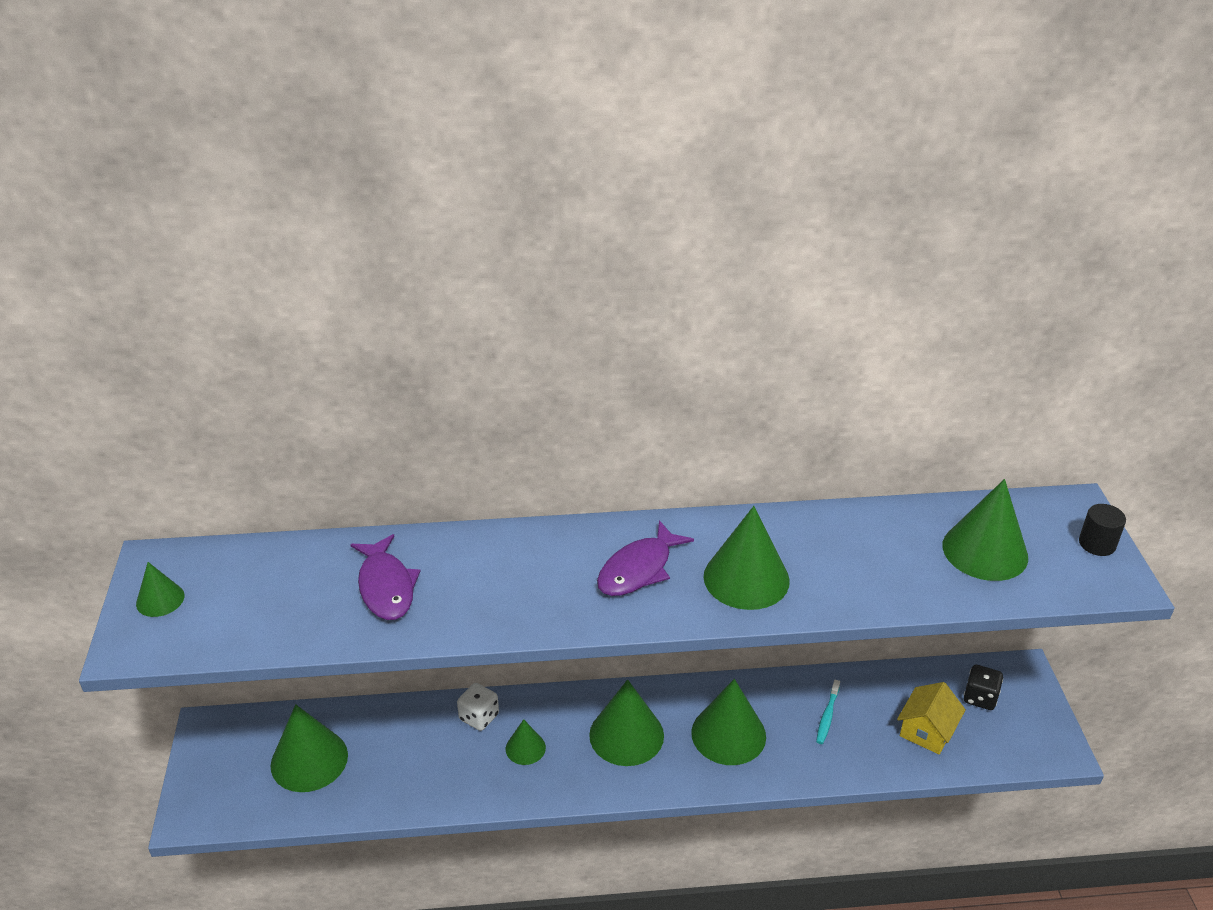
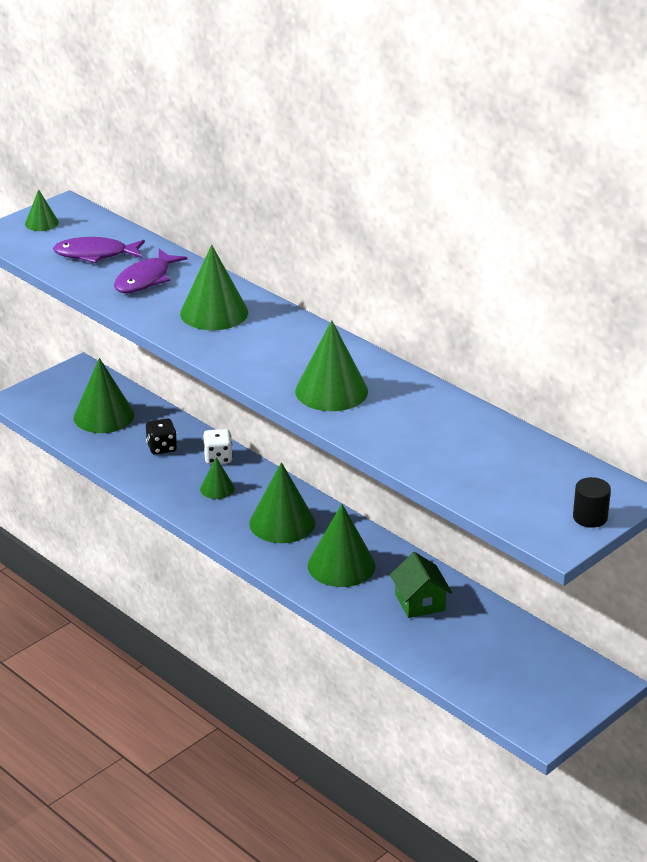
camera: 50 degrees right, 5 degrees down
(638, 569) = (282, 351): purple fish -> purple fish (95, 254)
(827, 716) = (420, 602): turquoise toothbrush -> green house
(927, 731) = (470, 655): yellow house -> none
(980, 697) = (543, 669): black dice -> black dice (161, 448)
(985, 551) = (504, 472): green cone -> green cone (214, 312)

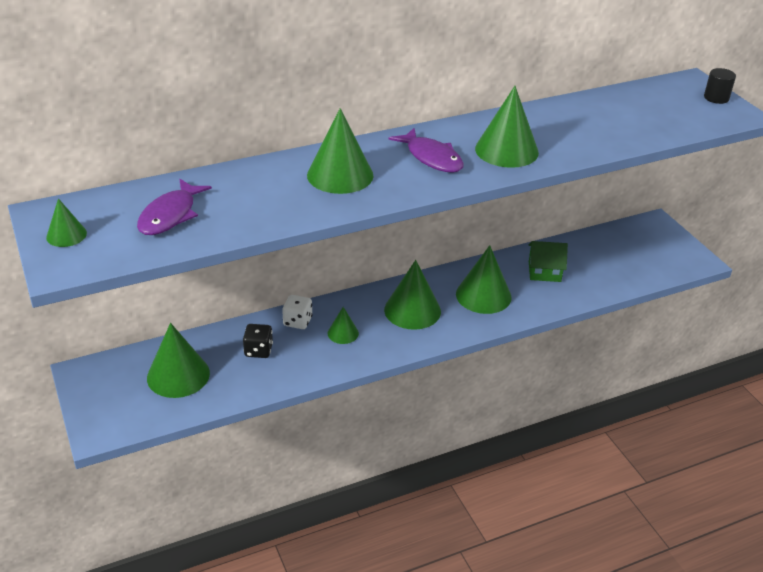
camera: 70 degrees left, 5 degrees up
(145, 279) = (248, 197): purple fish -> purple fish (432, 158)

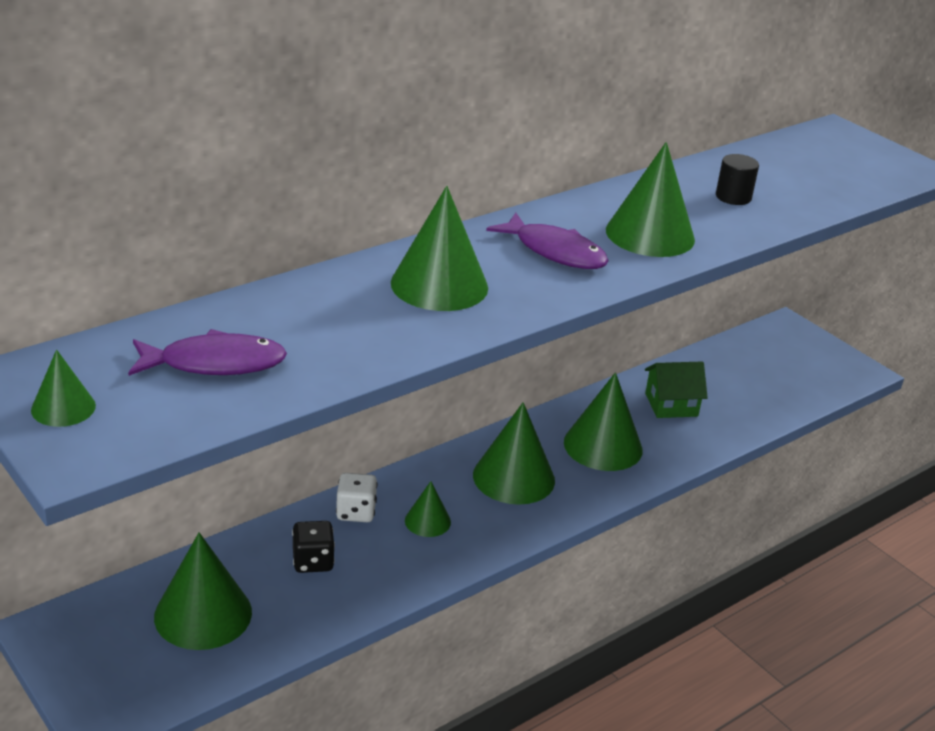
camera: 15 degrees left, 5 degrees down
(170, 215) = (215, 363): purple fish -> purple fish turned 105 degrees counterclockwise
(716, 98) = (877, 150): black cylinder -> black cylinder (733, 197)

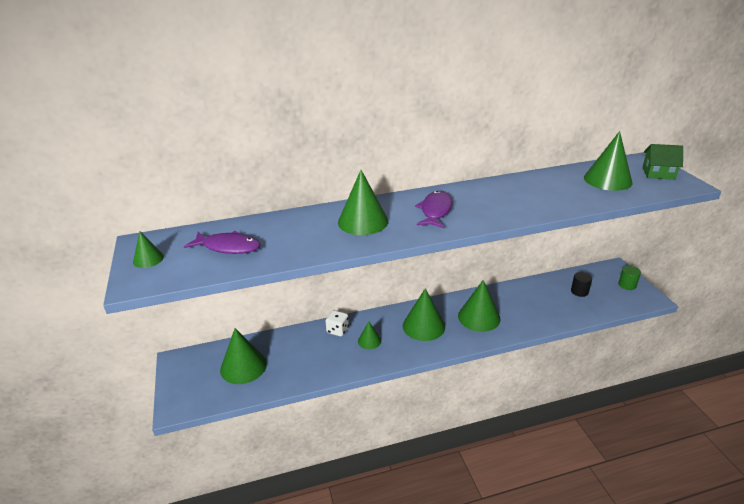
camera: 25 degrees right, 0 degrees up
(313, 561) = (305, 351): black dice -> none
(555, 252) = (435, 211): purple fish -> purple fish turned 135 degrees counterclockwise
(650, 234) = (495, 206): green cone -> green cone (607, 180)
(671, 405) = (527, 301): green house -> green house (658, 173)
(733, 197) = (557, 191): black cylinder -> black cylinder (579, 291)
(816, 354) = (627, 285): none -> green cylinder

